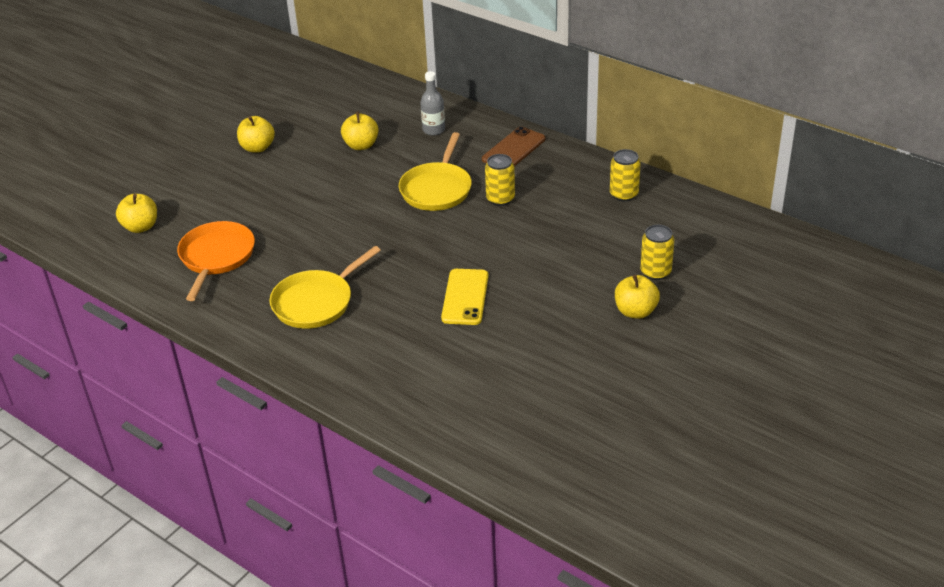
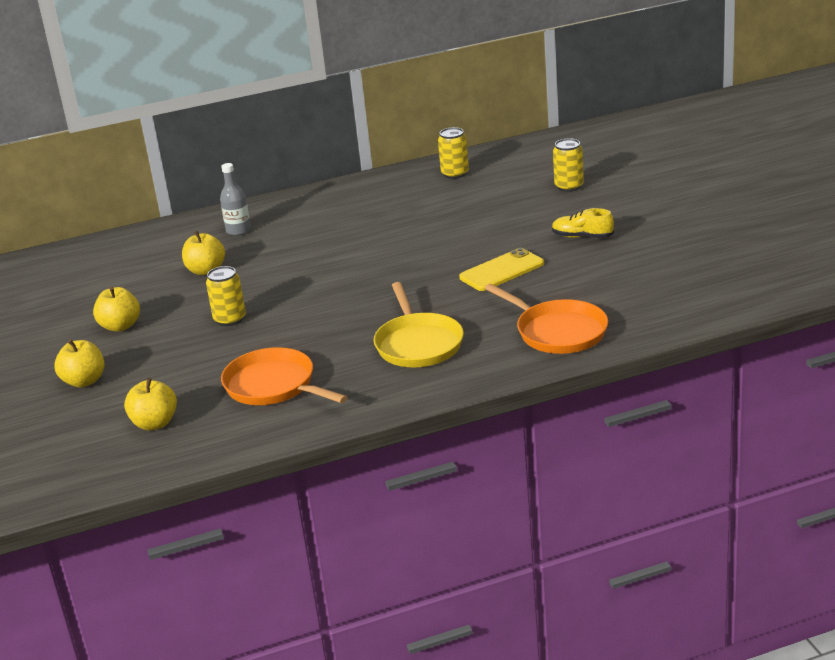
camera: 55 degrees left, 10 degrees down
(382, 372) = (558, 332): none -> orange pan
(437, 189) = (331, 249): yellow pan -> none
(465, 297) = (502, 271): yellow phone -> yellow phone turned 75 degrees counterclockwise
(500, 199) = (387, 224): yellow can -> yellow can (230, 319)
(513, 149) = (325, 202): brown phone -> none
(562, 320) = (582, 237): none -> yellow shoe
(635, 311) = (607, 206): yellow apple -> yellow apple (84, 381)

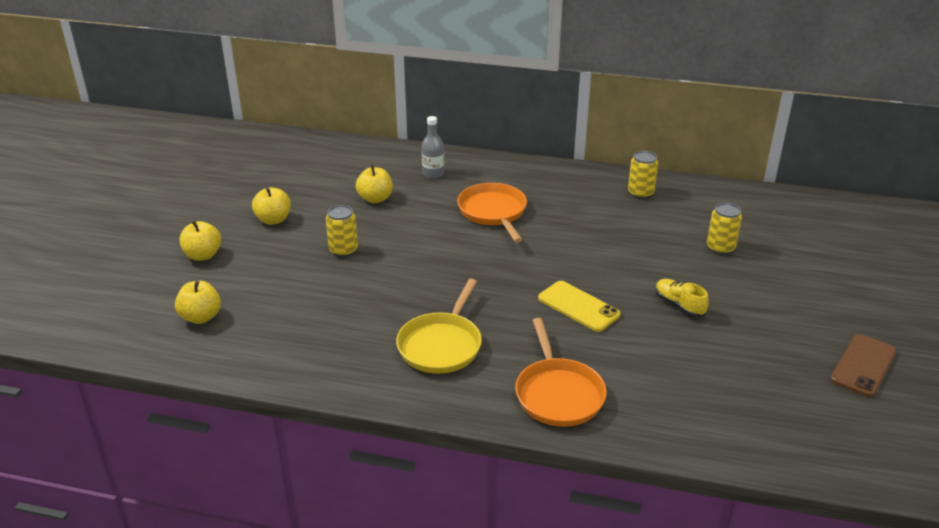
camera: 30 degrees right, 5 degrees up
(274, 386) = (305, 327): orange pan -> orange pan (493, 212)
(502, 271) = (578, 306): yellow phone -> yellow phone turned 45 degrees clockwise
(760, 218) = (863, 365): none -> brown phone

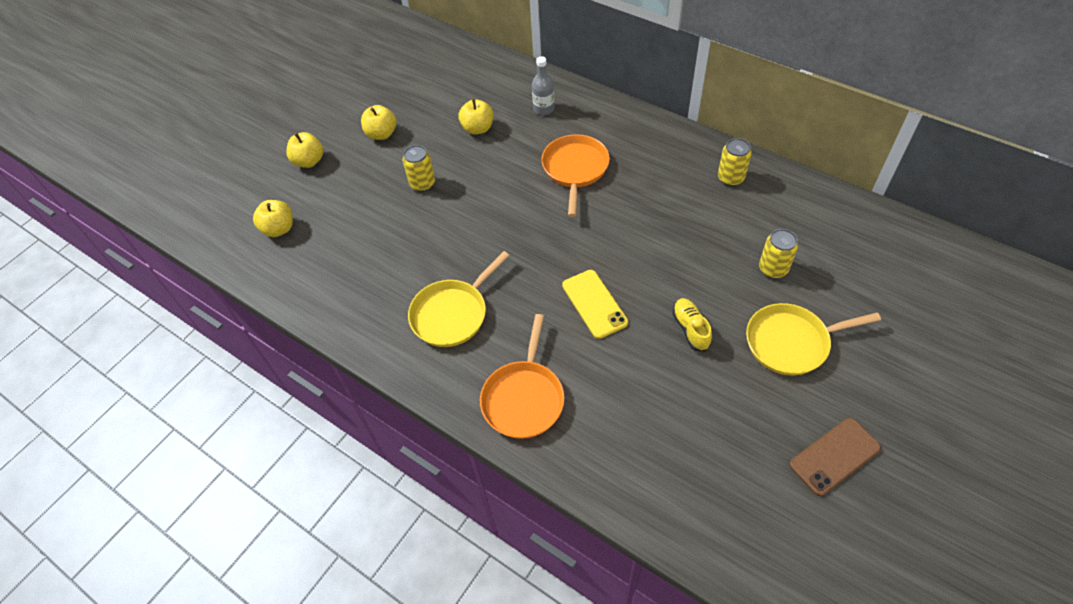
camera: 25 degrees right, 20 degrees up
(771, 295) = (791, 342): none -> yellow pan

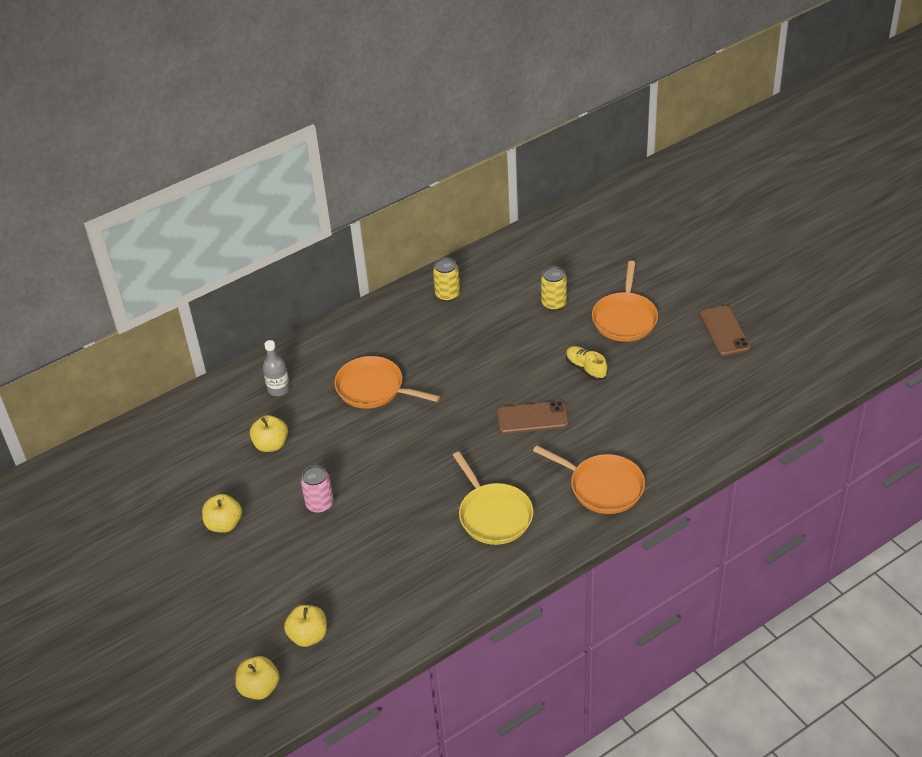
camera: 70 degrees left, 10 degrees down
(309, 161) = (223, 595): yellow apple -> yellow apple (259, 688)
(422, 183) = (319, 504): yellow can -> pink can
(594, 304) = (532, 418): yellow phone -> brown phone
(690, 329) = (586, 368): yellow shoe -> yellow shoe turned 45 degrees clockwise
(791, 342) = (625, 318): yellow pan -> orange pan

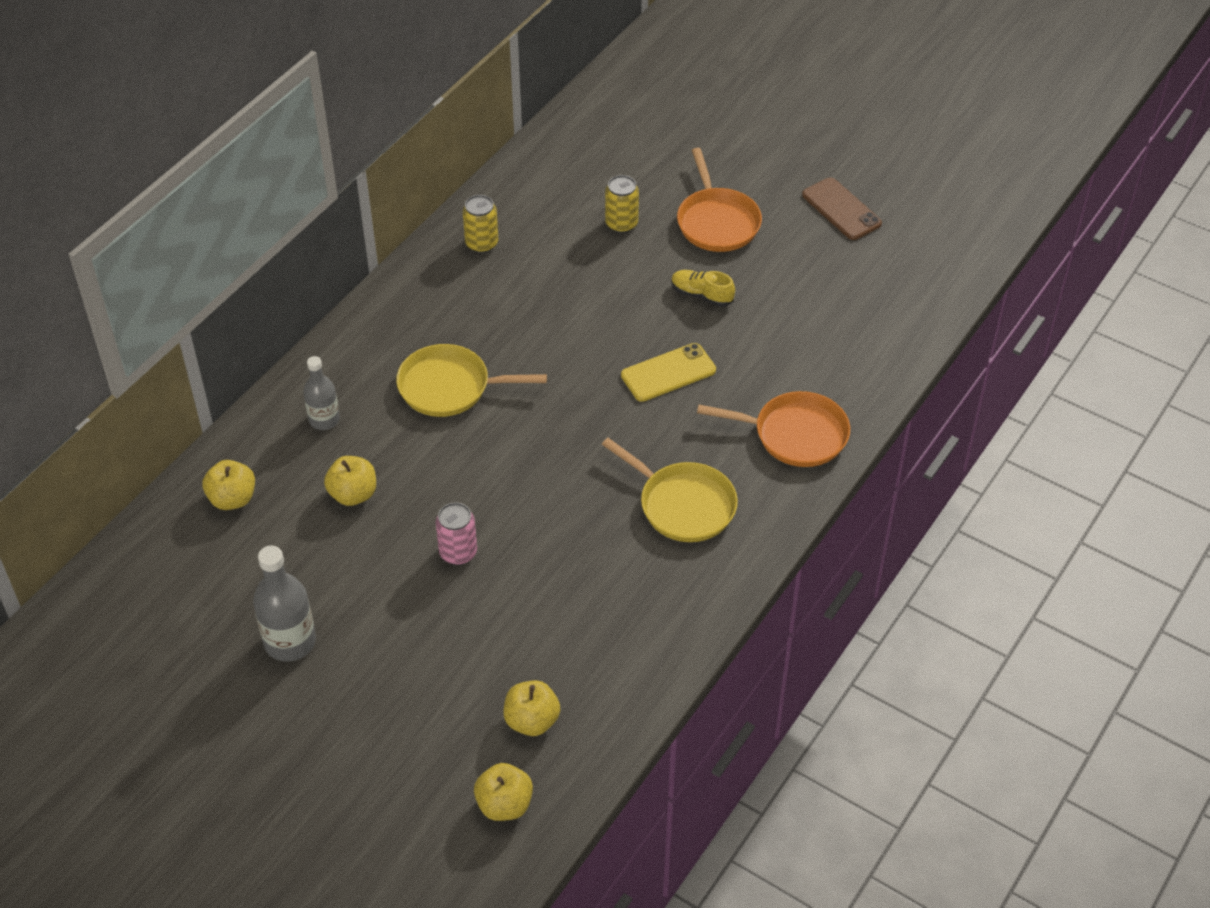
camera: 25 degrees left, 5 degrees up
(178, 532) = (290, 642): none -> grey bottle
(224, 524) = (346, 613): yellow apple -> yellow apple (232, 499)
(373, 388) = (450, 387): orange pan -> yellow pan
(532, 418) = (668, 373): brown phone -> yellow phone

